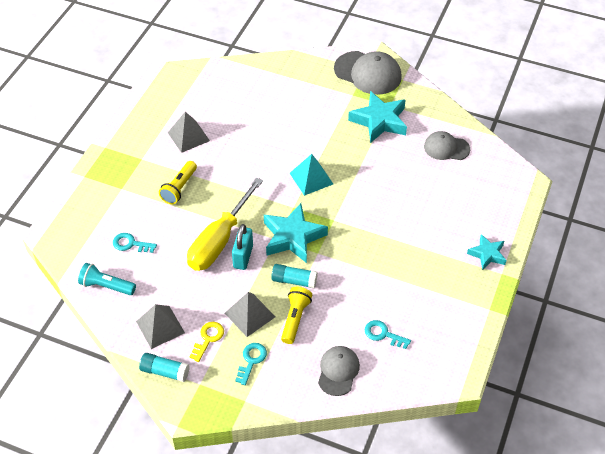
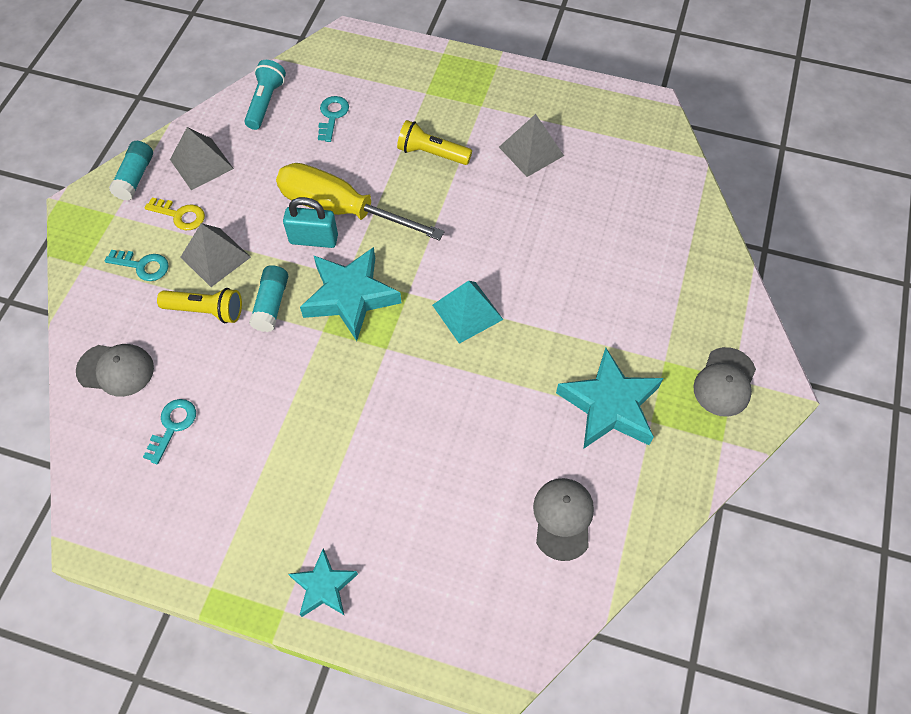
camera: 85 degrees right, 10 degrees up
(368, 73) = (724, 382): grey cap -> grey cap, size x0.62

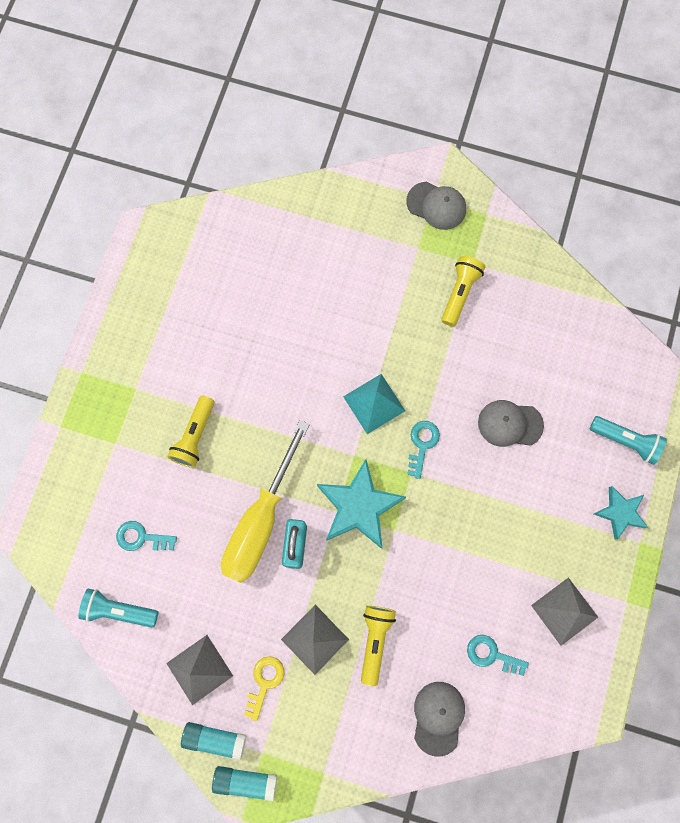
camera: 90 degrees left, 15 degrees up
(143, 266) = (325, 711): turquoise key -> turquoise key (422, 444)
(271, 304) = (367, 579): turquoise glue stick -> turquoise glue stick (246, 780)
(418, 601) = (625, 441): none -> turquoise flashlight
(531, 151) = (196, 343): grey pyramid -> grey pyramid (564, 611)
(563, 518) = (555, 334): grey cap -> grey cap (510, 424)
(609, 405) = (459, 293): turquoise star -> yellow flashlight

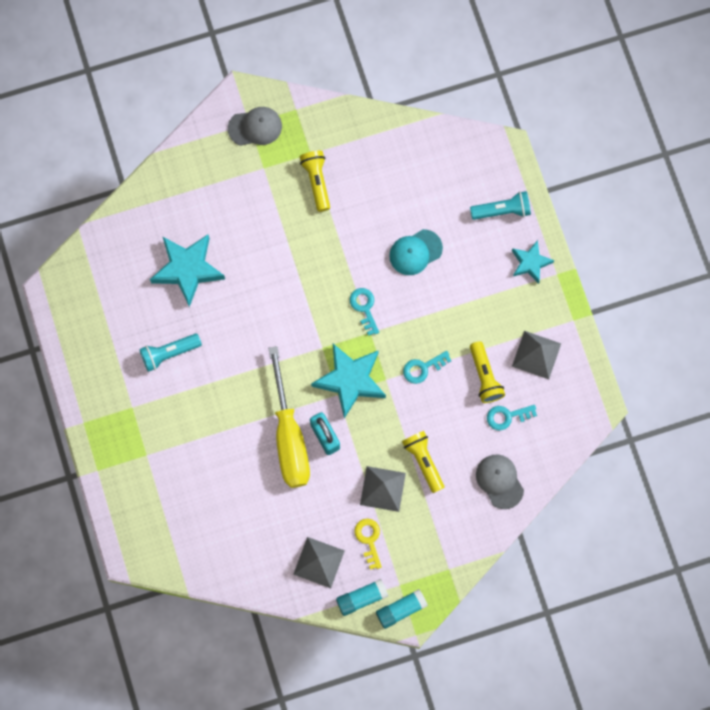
camera: 35 degrees left, 0 degrees up
(119, 610) = (235, 563): turquoise flashlight -> turquoise flashlight (169, 353)
(141, 537) = (214, 505): turquoise key -> turquoise key (423, 368)
(195, 436) = (200, 411): yellow flashlight -> yellow flashlight (485, 376)
(280, 295) = (187, 269): none -> turquoise star
(374, 403) = (311, 302): turquoise pyramid -> none
(510, 424) = (415, 252): grey cap -> turquoise cap

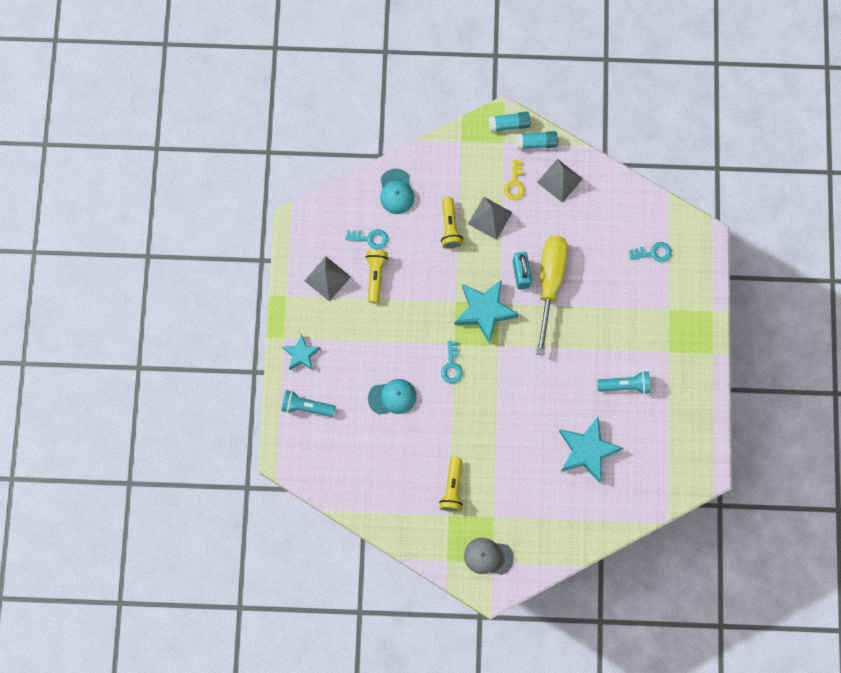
camera: 160 degrees left, 0 degrees up
(423, 368) = (422, 300): turquoise key -> turquoise key (653, 253)
(499, 481) = (396, 192): grey cap -> turquoise cap

